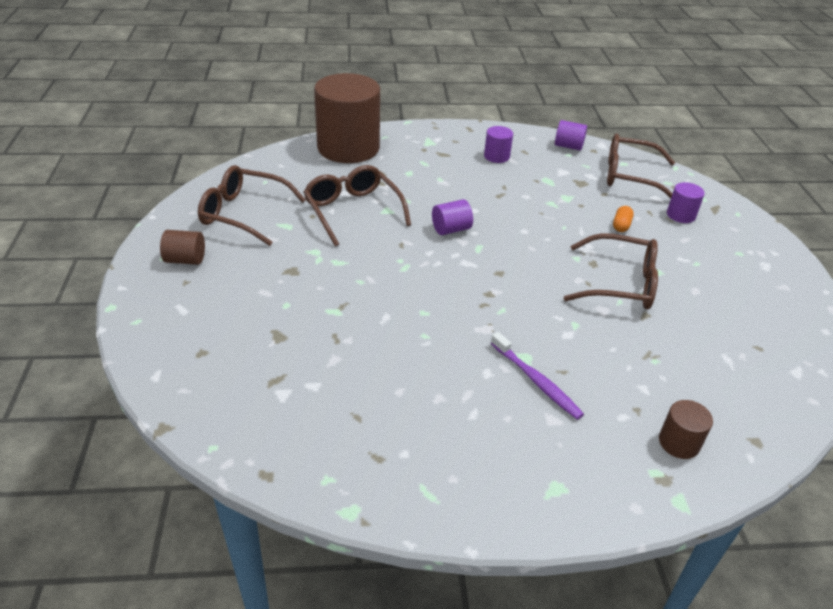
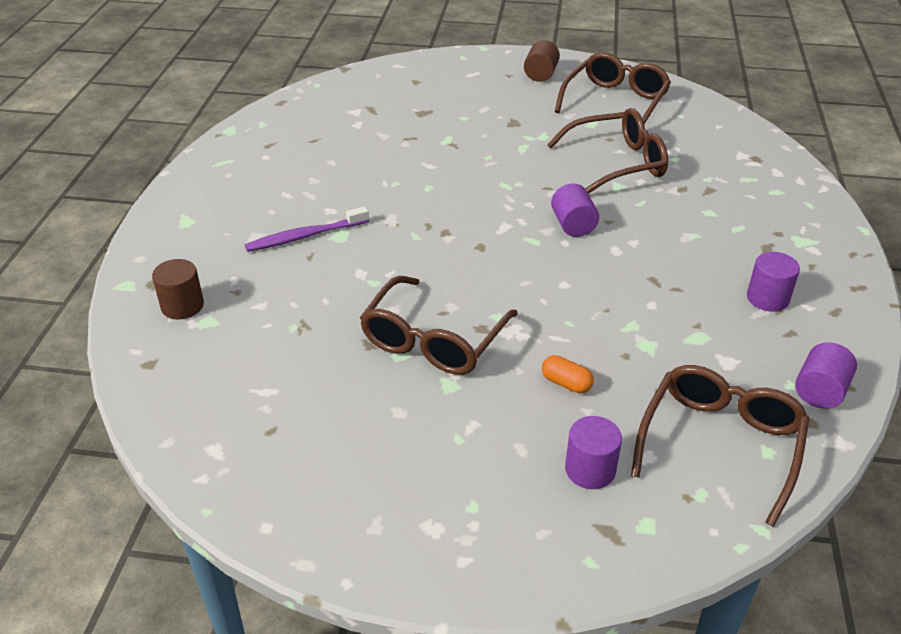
camera: 105 degrees right, 0 degrees up
(348, 148) = (769, 173): brown cylinder -> none

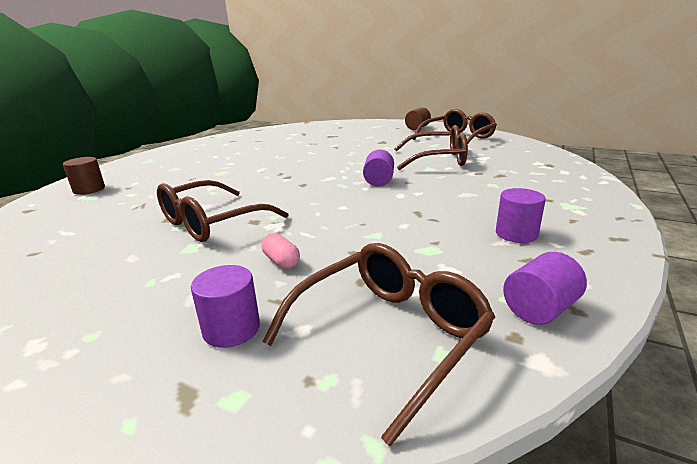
camera: 20 degrees right, 15 degrees down
(305, 236) = (201, 171): purple toothbrush -> none
(566, 383) = (281, 261): orange capsule -> pink capsule

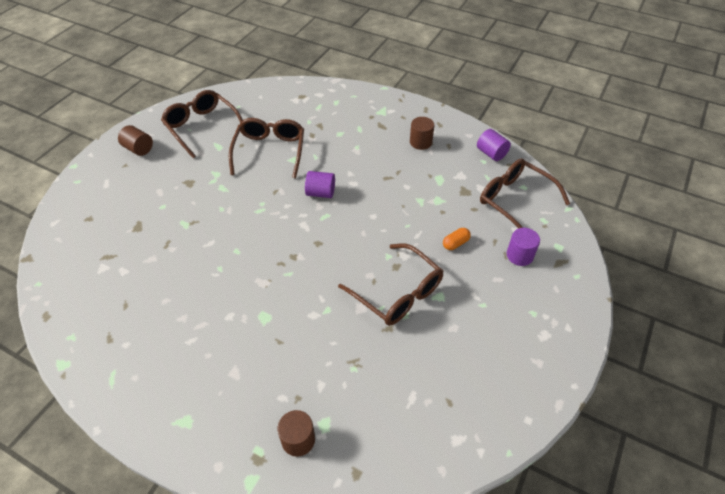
camera: 90 degrees left, 25 degrees up
(281, 261) = (455, 243): pink capsule -> orange capsule
(516, 234) = (420, 142): purple cylinder -> brown cylinder

